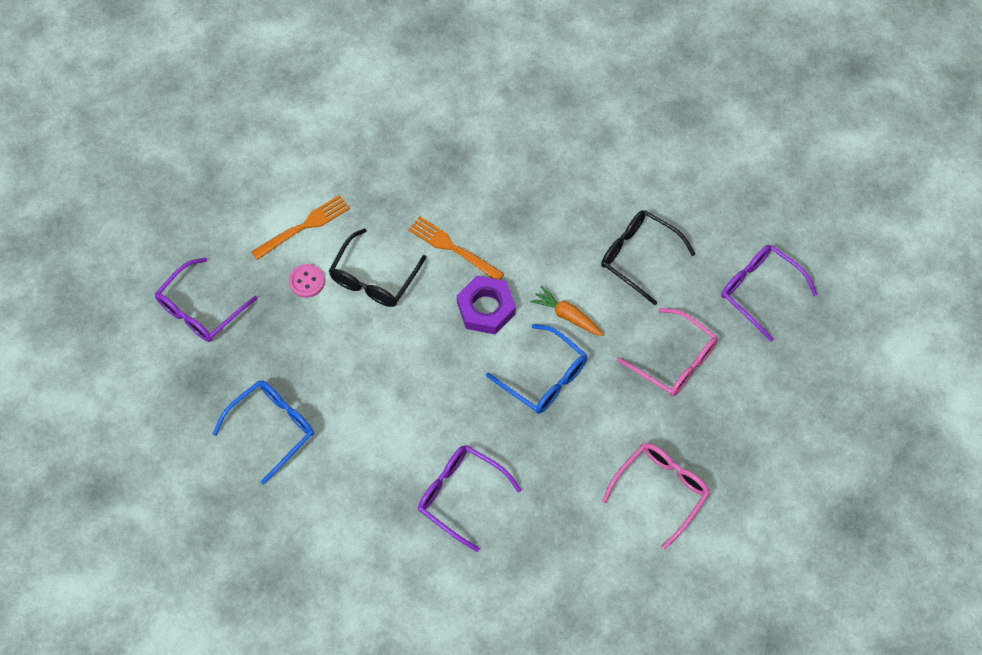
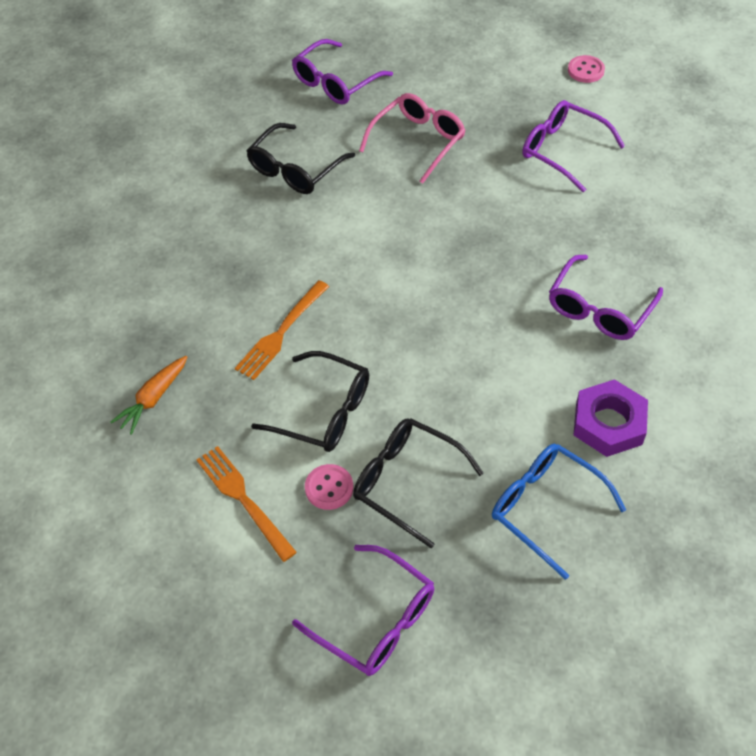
camera: 90 degrees left, 10 degrees down
(306, 333) = (406, 482): none -> black glasses
(486, 308) = (363, 297): purple nut -> purple nut (608, 423)
(544, 377) = (447, 242): blue glasses -> none
(567, 315) = (369, 225): orange carrot -> orange carrot (153, 398)
(661, 490) = (562, 150): pink glasses -> purple glasses
(783, 529) = (585, 70): none -> pink button

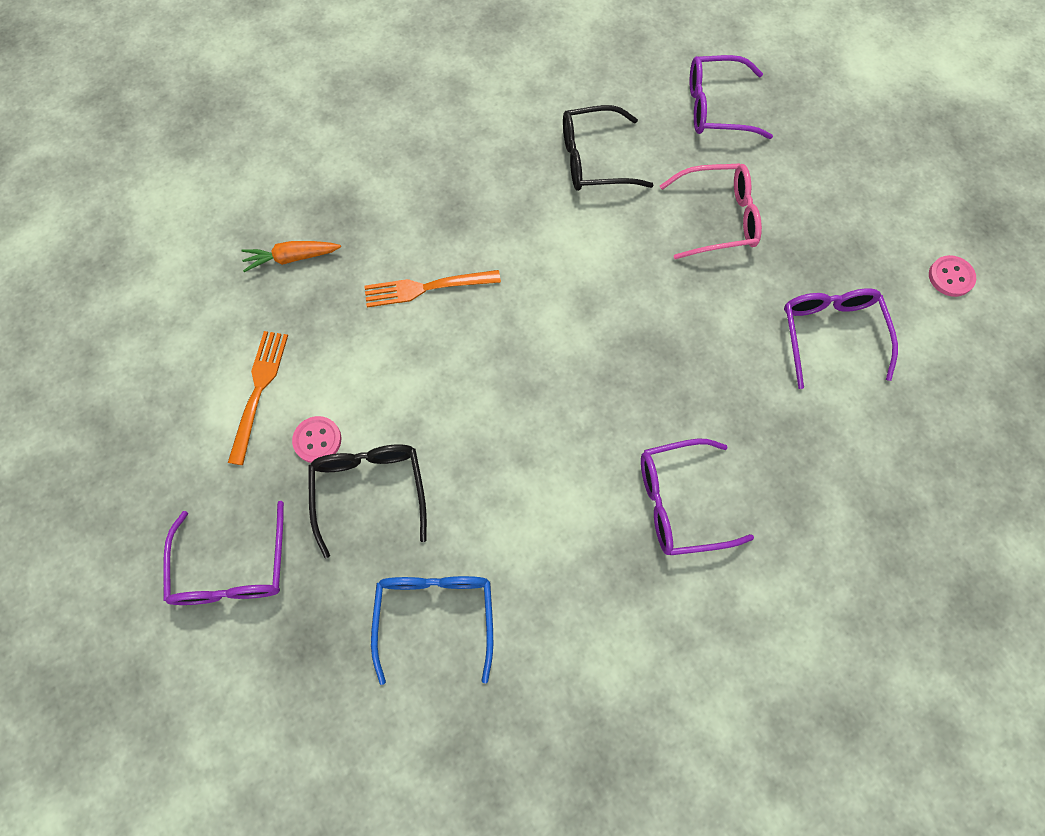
camera: 45 degrees right, 15 degrees up
(324, 412) = (381, 379): black glasses -> none
(608, 423) = (564, 602): purple nut -> none

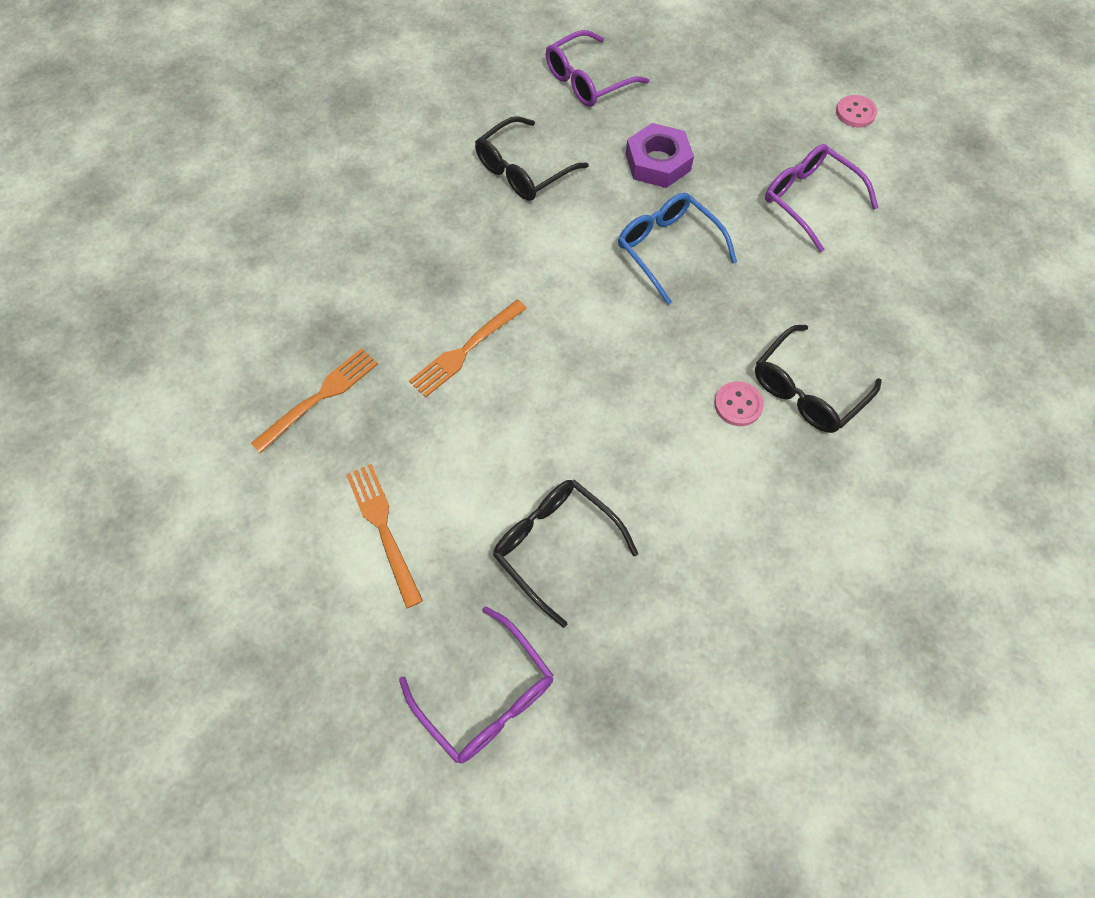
camera: 35 degrees left, 5 degrees down
(291, 258) = (319, 397): orange carrot -> orange fork
(317, 440) = (473, 535): pink button -> pink button (738, 405)
(435, 615) = (695, 607): blue glasses -> blue glasses (667, 249)
(679, 502) = (806, 390): purple glasses -> black glasses
(718, 218) = (658, 162): pink glasses -> purple nut

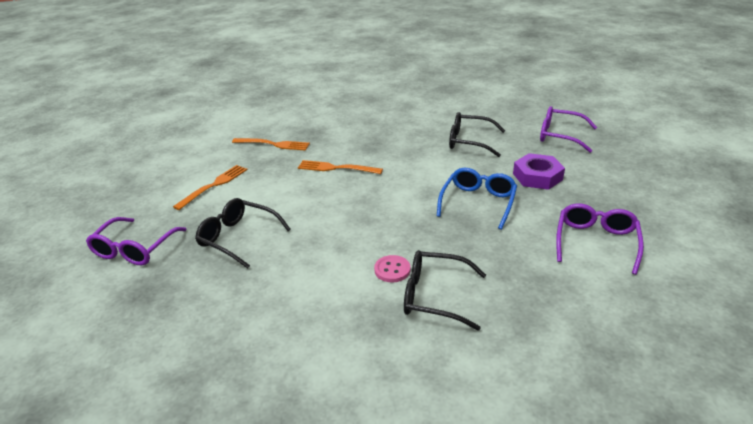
camera: 60 degrees right, 30 degrees down
(555, 545) = (238, 238): black glasses -> black glasses turned 75 degrees counterclockwise
(855, 113) = (708, 235): pink button -> none

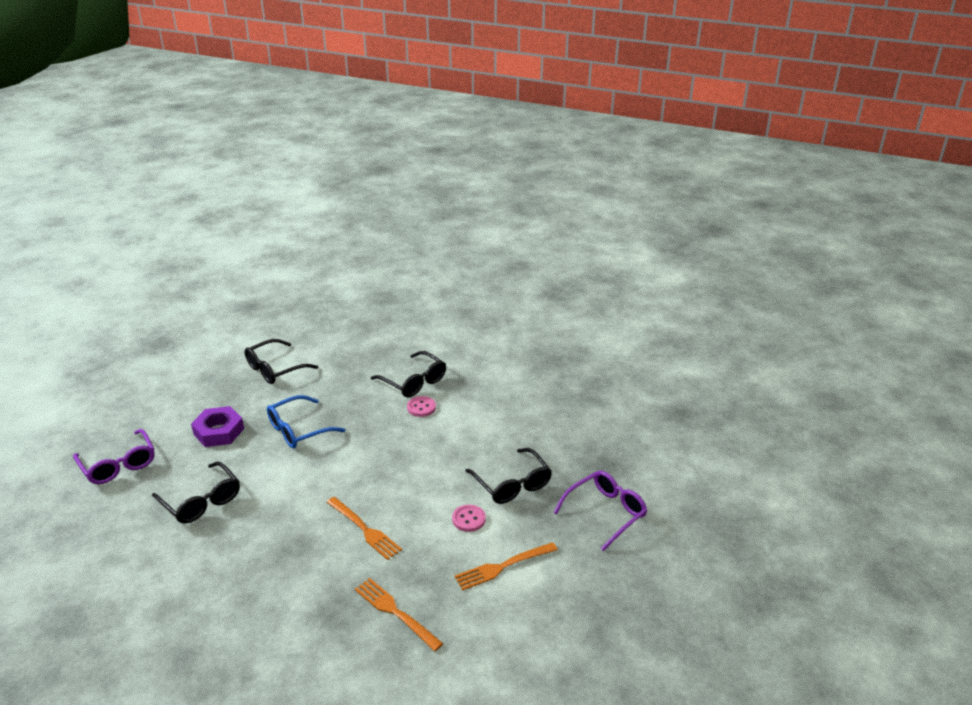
camera: 150 degrees left, 0 degrees up
(261, 201) = (468, 519): none -> pink button
(596, 242) = (275, 369): purple glasses -> black glasses

